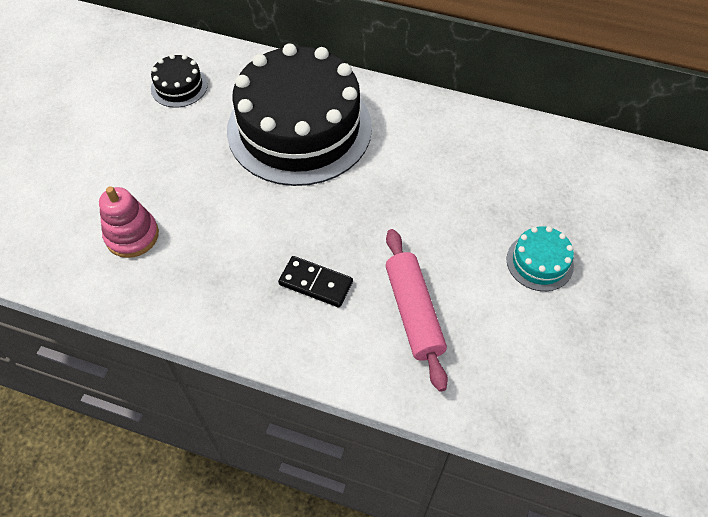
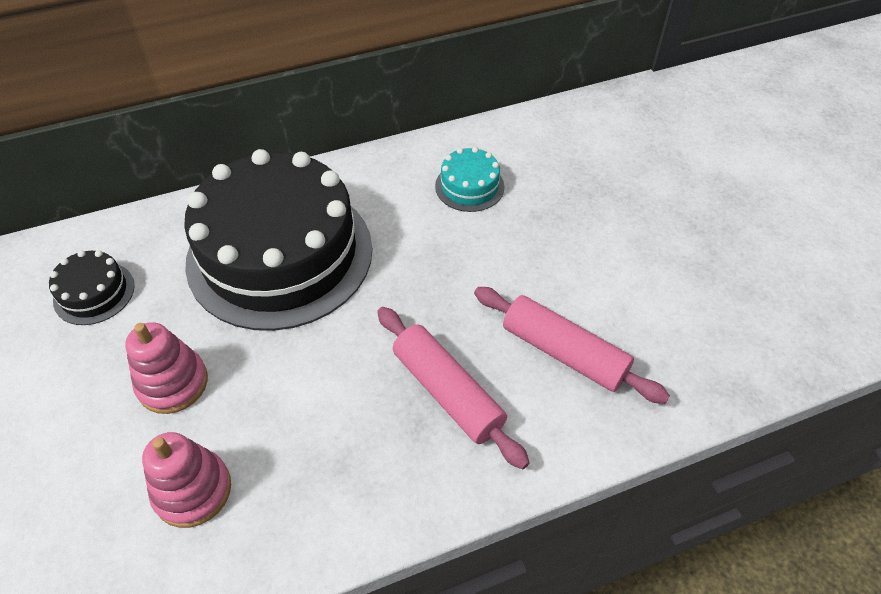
camera: 40 degrees left, 5 degrees down
(173, 168) = (173, 383): none -> pink stacking toy
(316, 283) = (448, 392): black domino -> pink rolling pin
(539, 262) = (618, 235): turquoise cake -> turquoise cake (469, 186)

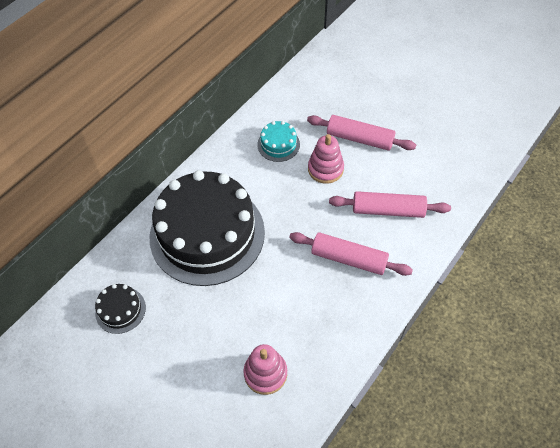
camera: 30 degrees left, 5 degrees up
(173, 383) = (209, 331): pink stacking toy -> pink stacking toy (325, 169)
(596, 231) = (359, 139): none -> pink rolling pin

